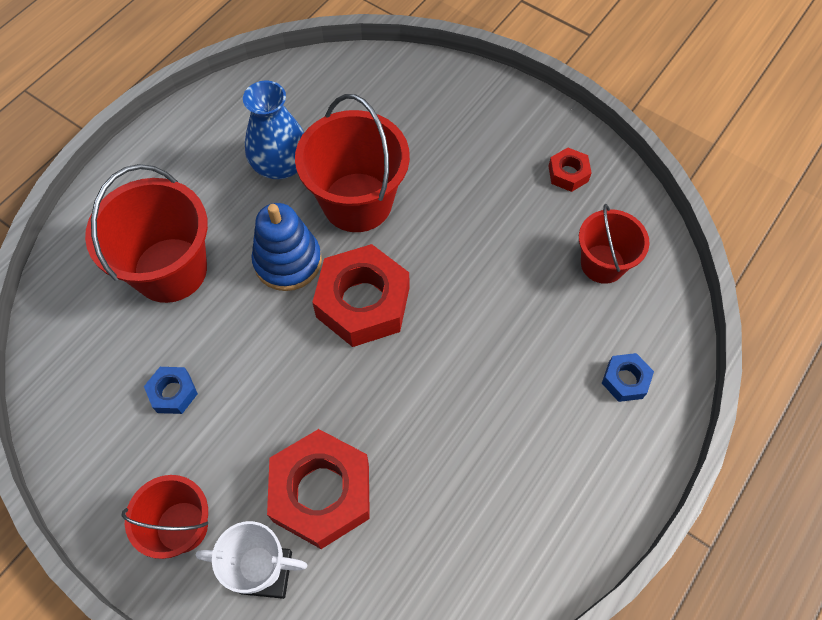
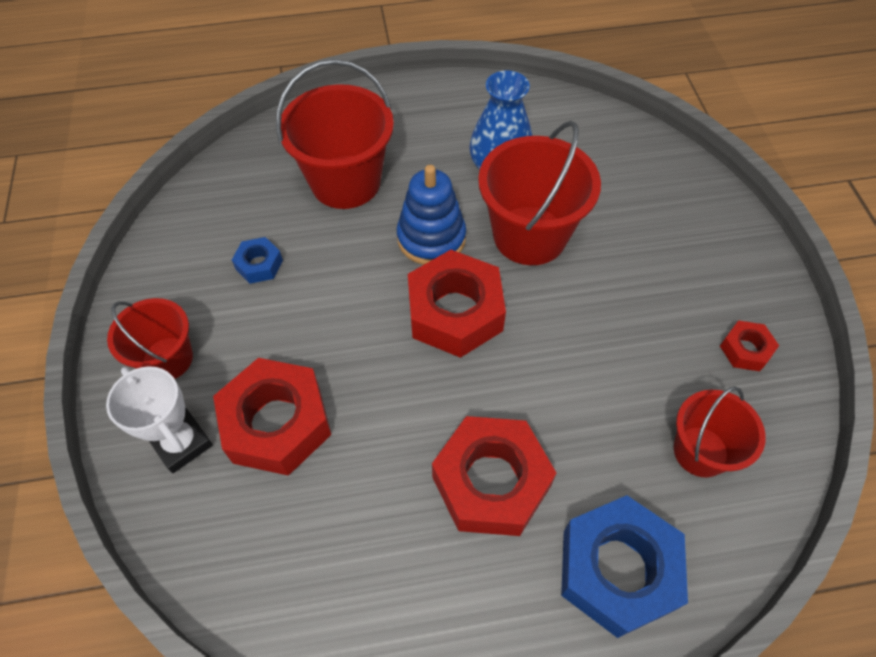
camera: 45 degrees right, 5 degrees down
(503, 396) = (491, 481): none -> red nut
(625, 380) = (617, 570): blue nut -> blue nut, size x2.10

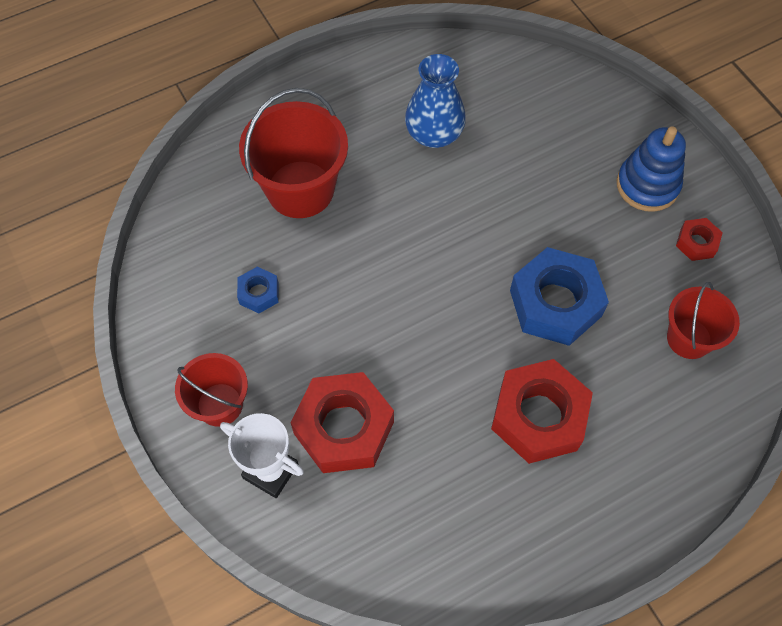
camera: 20 degrees left, 5 degrees up
(431, 238) = (402, 221): blue stacking toy -> blue stacking toy (647, 185)
(455, 312) = (451, 283): red nut -> none
(529, 235) = (486, 193): red bucket -> none
(617, 570) = (658, 451): blue nut -> blue nut (555, 303)

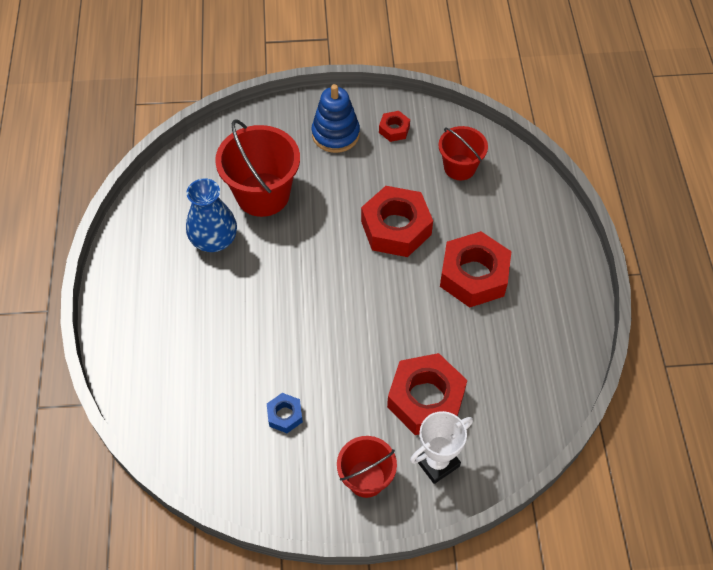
camera: 65 degrees left, 5 degrees down
(300, 189) = (208, 350): red bucket -> red bucket (263, 194)
(555, 303) = (396, 228): blue nut -> red nut

